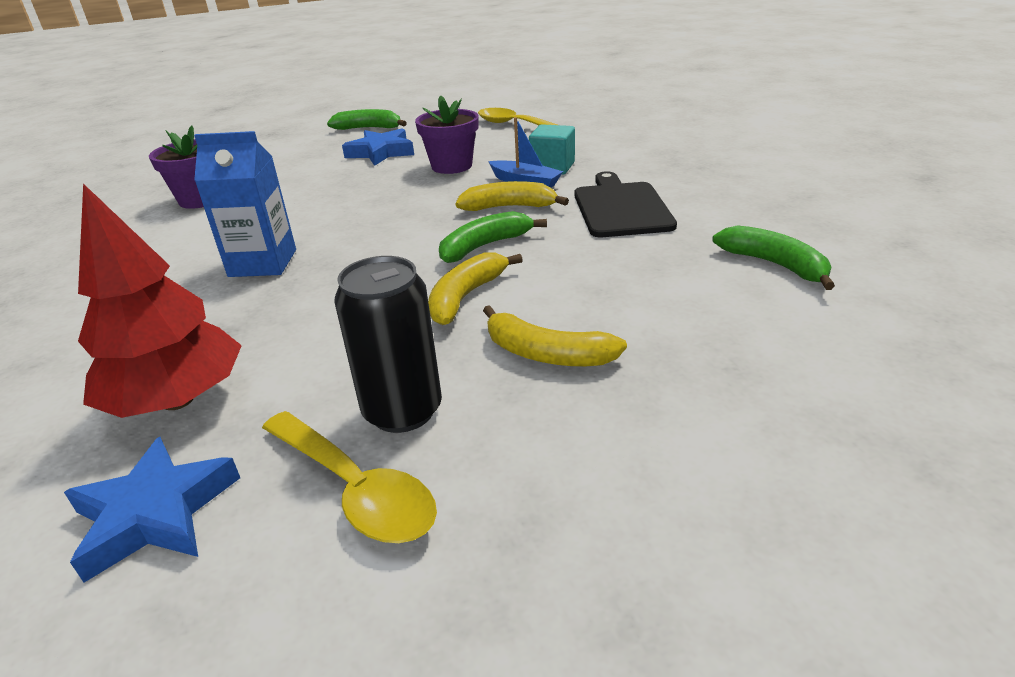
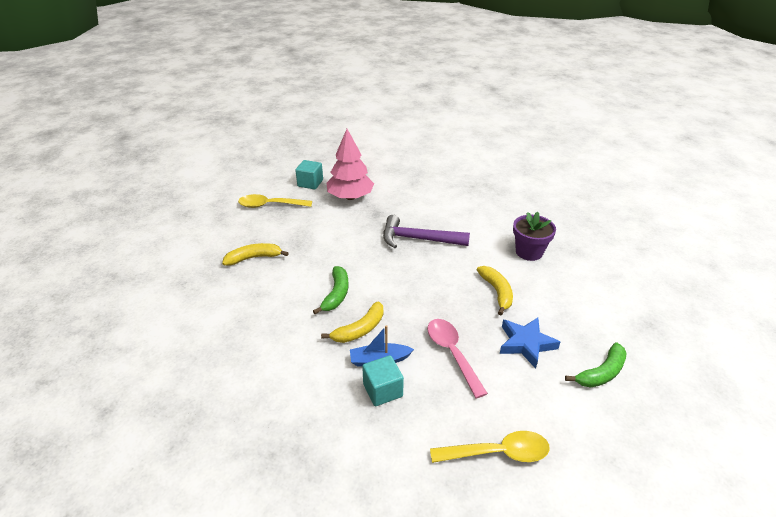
camera: 135 degrees right, 5 degrees up
(155, 513) = (310, 183): blue star -> turquoise cube
(178, 400) = (350, 197): red tree -> pink tree
(263, 263) = (418, 239): blue carton -> purple hammer
(402, 411) = (281, 223): black can -> none
(452, 166) = (452, 353): purple flower pot -> pink spoon
(466, 297) = (310, 265): yellow banana -> yellow banana (497, 292)
(621, 208) = (293, 363): black cutting board -> none
(774, 265) = (180, 351): green banana -> none

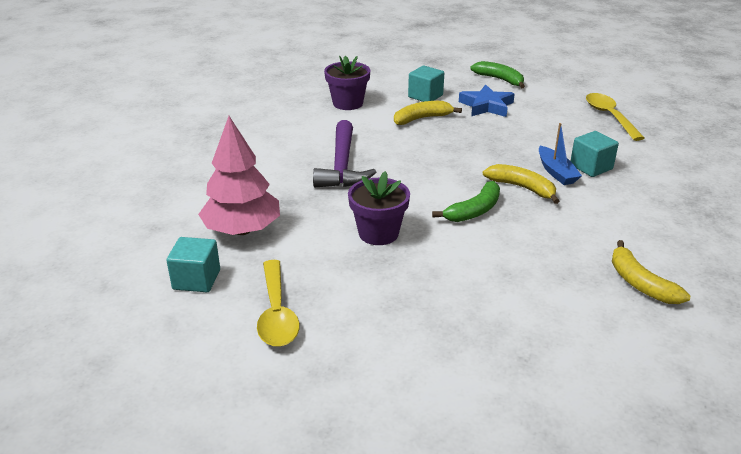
camera: 100 degrees left, 5 degrees down
(254, 258) = (431, 296): yellow banana -> yellow banana (640, 283)
(326, 246) = (378, 233): none -> purple flower pot
(336, 294) = (474, 211): green banana -> green banana turned 135 degrees clockwise
(452, 353) = (521, 137): pink spoon -> none
(548, 302) = (425, 96): none -> turquoise cube

